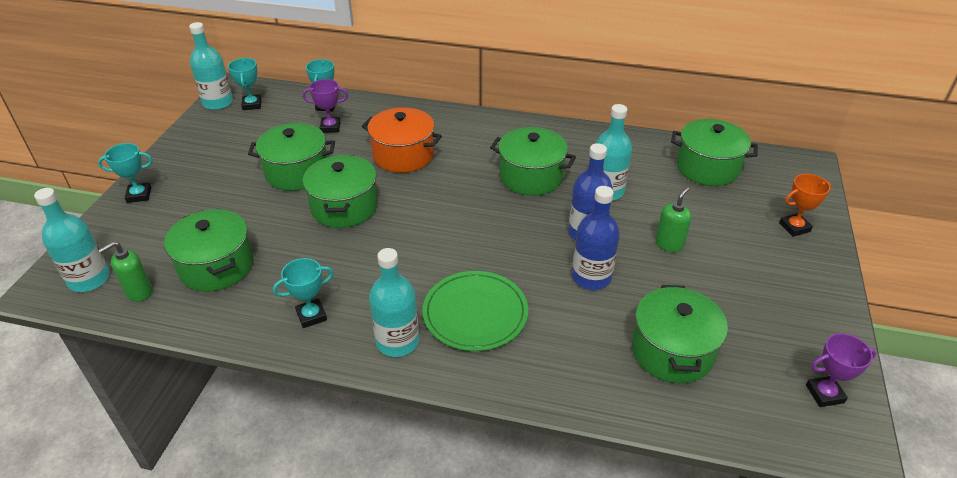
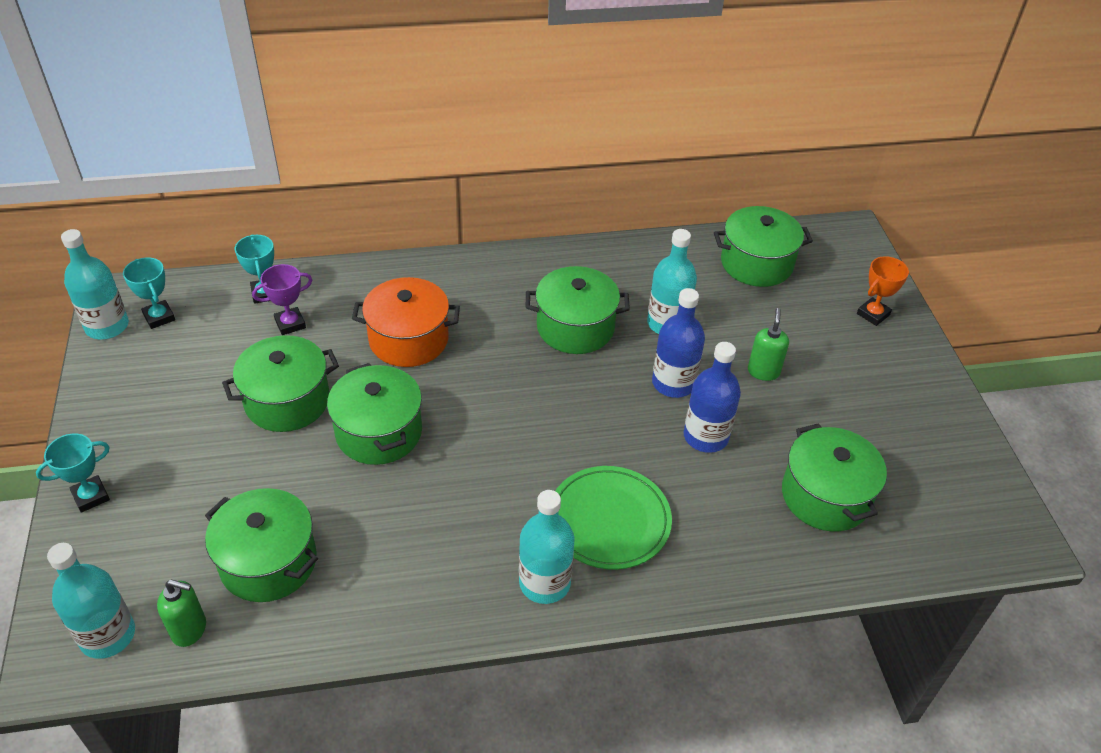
camera: 25 degrees left, 5 degrees up
(139, 292) = (189, 629): green soap dispenser -> green soap dispenser turned 105 degrees counterclockwise
(311, 316) = (428, 586): turquoise trophy -> none
(824, 394) = (978, 494): purple trophy -> none

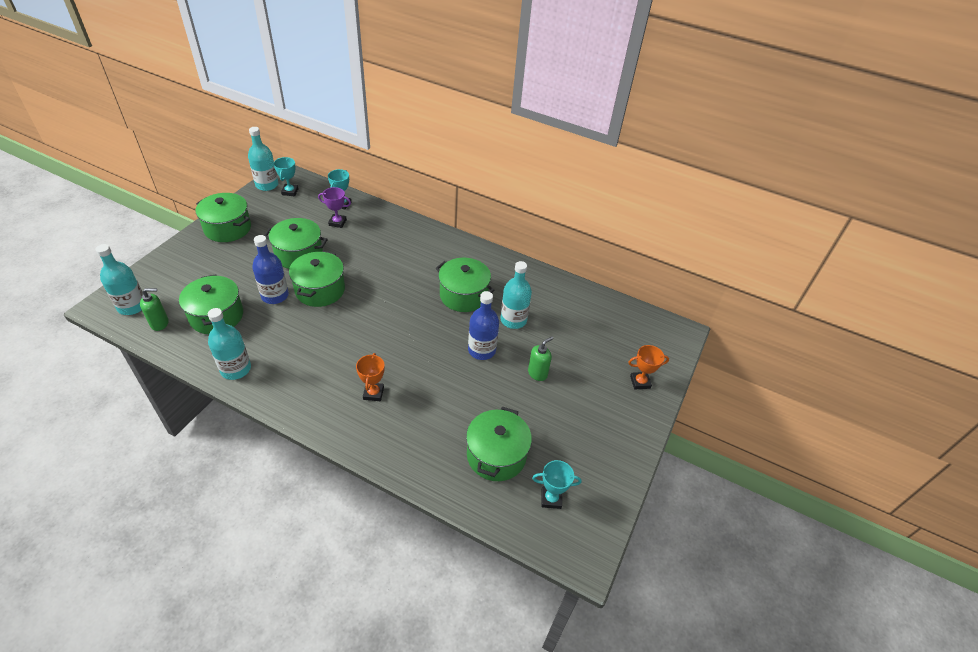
camera: 35 degrees right, 0 degrees up
(91, 496) = (186, 249): turquoise trophy -> turquoise trophy (551, 499)
(189, 629) = (160, 323): green soap dispenser -> green soap dispenser turned 60 degrees counterclockwise
(409, 339) = (379, 257): orange pot -> none
(544, 583) = (312, 401): turquoise bottle -> turquoise bottle (236, 369)
(609, 520) = (373, 393): green plate -> orange trophy
(706, 436) = (467, 385): blue bottle -> blue bottle (275, 296)
(756, 263) = (600, 318): green pot -> green pot (228, 228)

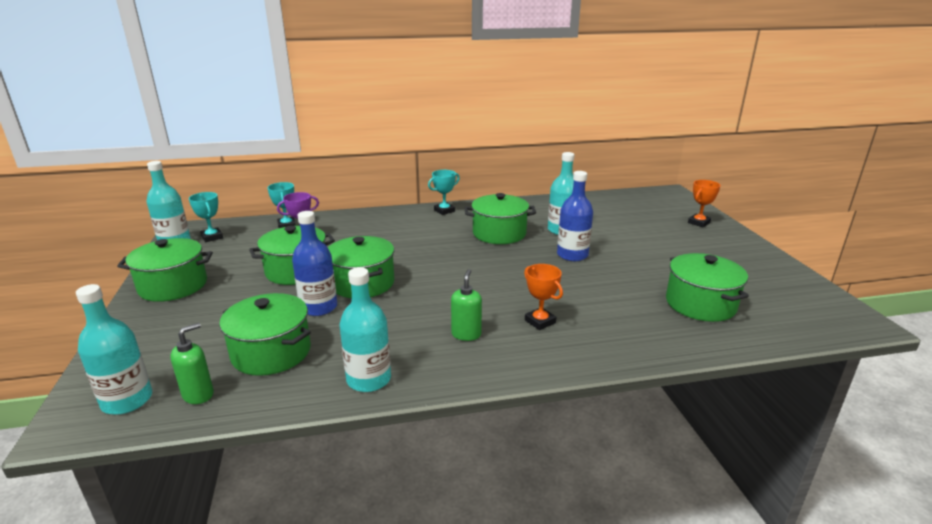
camera: 35 degrees left, 20 degrees down
(537, 373) = (633, 248): green soap dispenser -> green soap dispenser (466, 334)
(551, 499) = (779, 305): turquoise trophy -> turquoise trophy (444, 211)

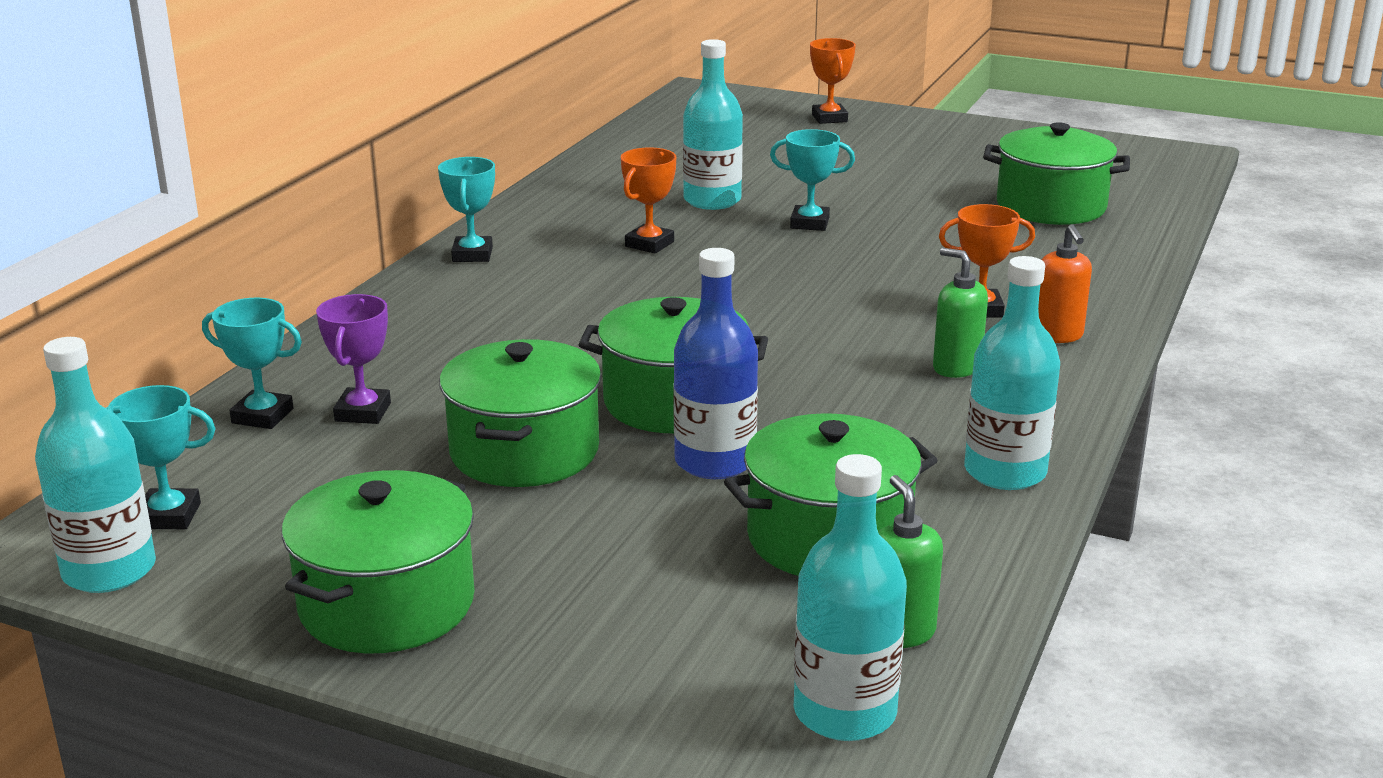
camera: 55 degrees left, 0 degrees up
(499, 233) = (649, 244): green pot -> orange trophy
(538, 351) = (1057, 335): none -> orange soap dispenser
(572, 255) = (809, 223): blue bottle -> turquoise trophy

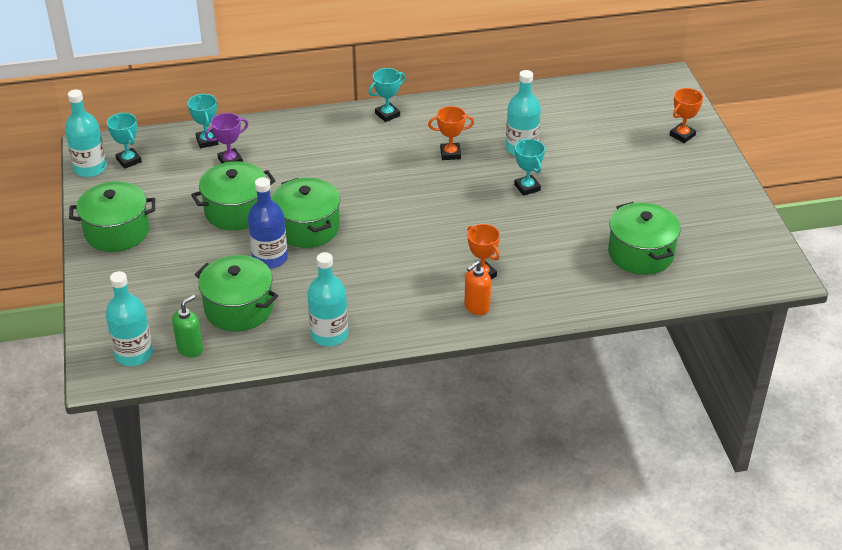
camera: 55 degrees right, 15 degrees up
(956, 368) = (412, 289): green soap dispenser -> none

